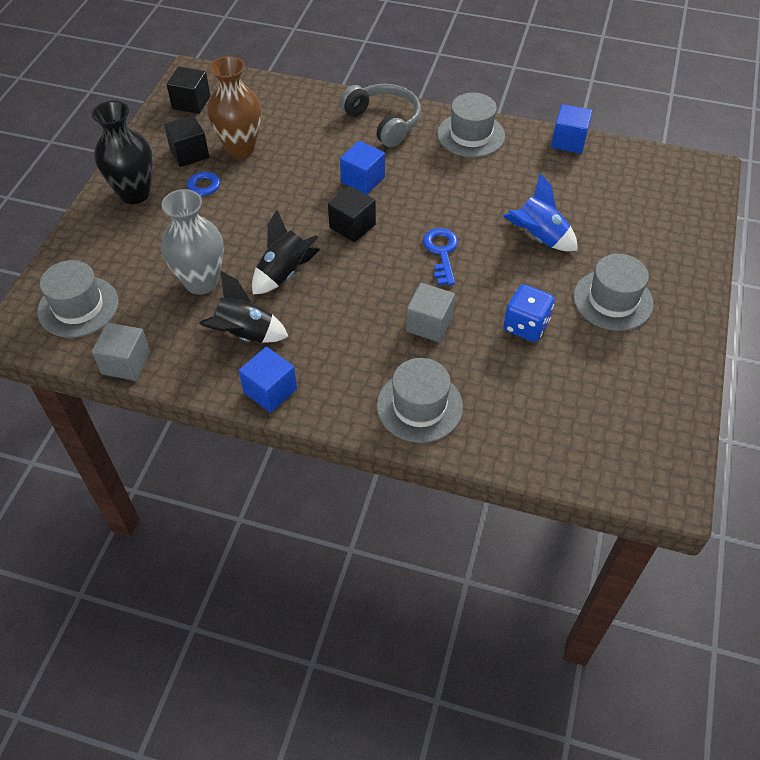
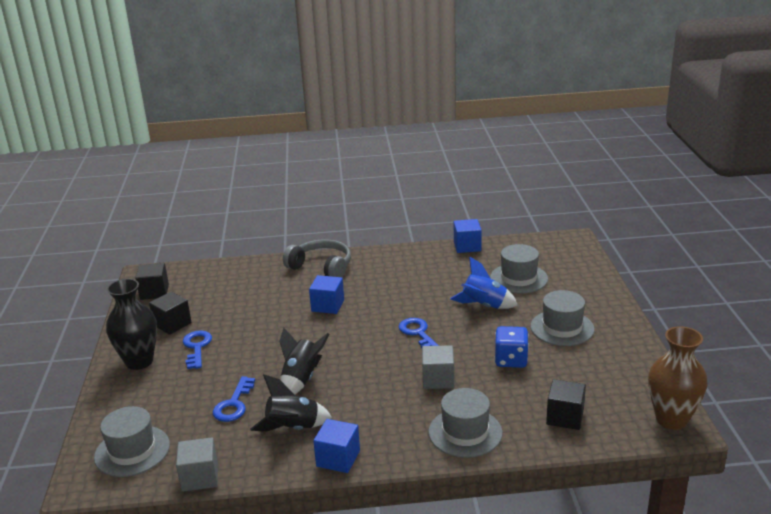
camera: 20 degrees left, 25 degrees down
(201, 282) = (234, 404): grey vase -> blue key
(240, 148) = (214, 310): brown vase -> brown vase (671, 419)
(352, 226) = (338, 335): black cube -> black cube (565, 417)
(471, 135) = (393, 259): grey hat -> grey hat (518, 278)

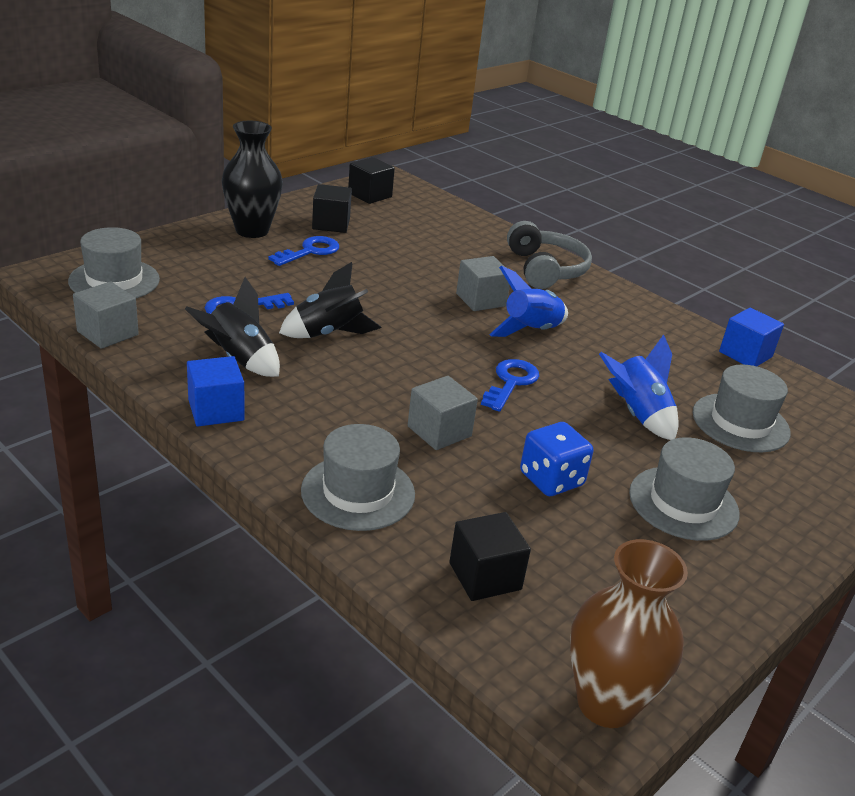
camera: 45 degrees right, 5 degrees up
(327, 305) = (481, 300): blue cube -> grey cube
(377, 303) = (531, 331): none -> blue rocket

